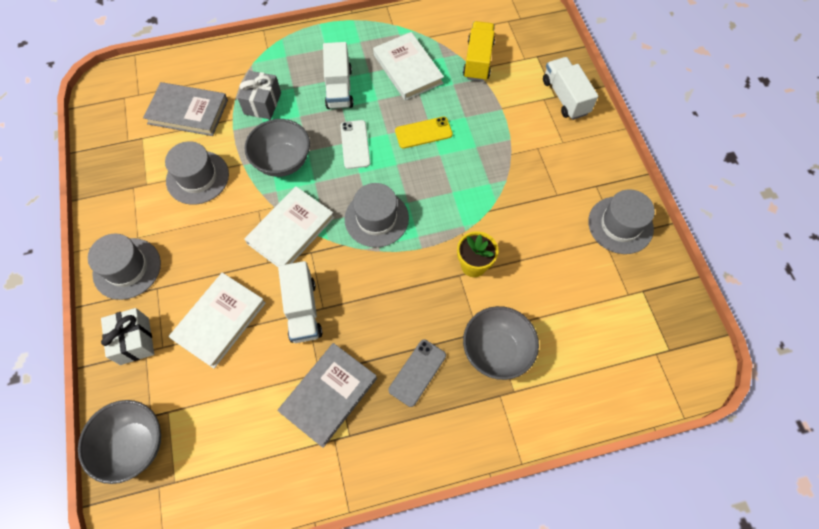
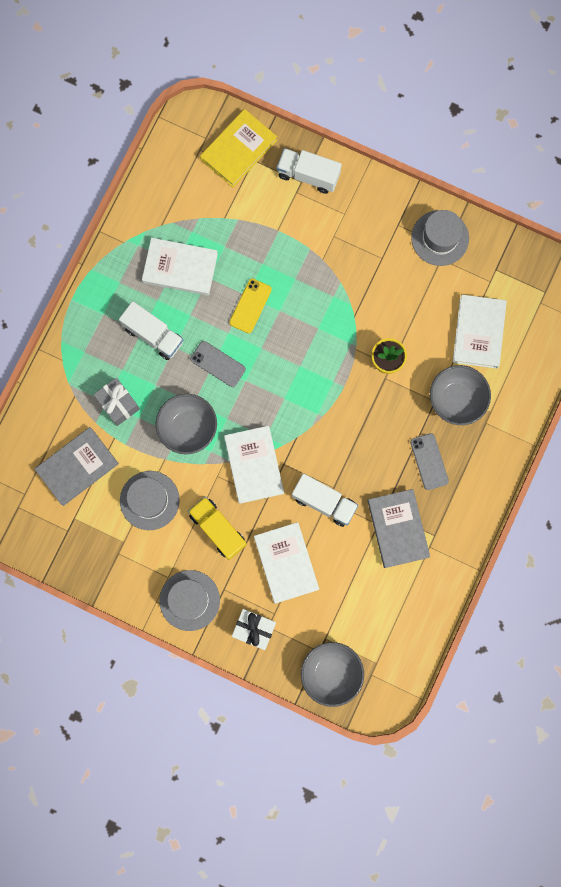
camera: 50 degrees left, 15 degrees up
(355, 144) = (218, 364): white phone -> grey phone
(376, 218) = (295, 398): grey hat -> none
(478, 60) = (218, 208): yellow truck -> yellow truck (218, 529)
(534, 42) = (238, 149): none -> yellow book
(575, 321) = (479, 332): none -> white book

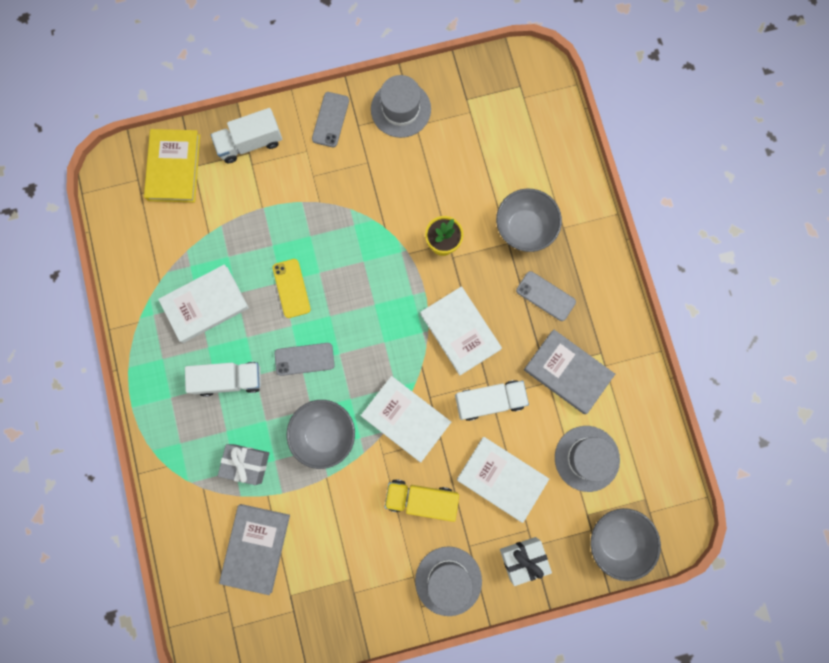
camera: 40 degrees left, 0 degrees up
(149, 500) = (342, 524): grey hat -> grey hat (587, 458)
(381, 204) = (330, 120): none -> grey phone
(479, 332) = (496, 160): white book -> white book (460, 331)

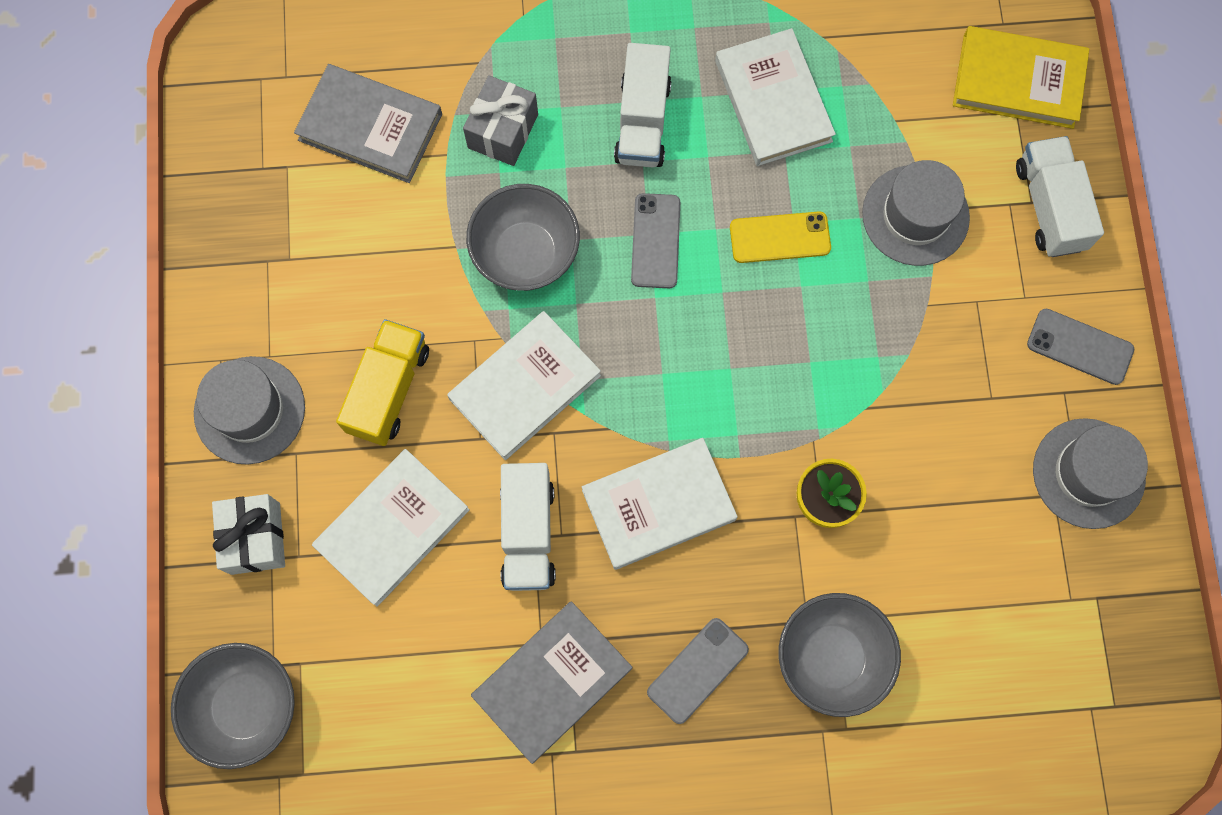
camera: 100 degrees right, 5 degrees down
(587, 458) = (395, 684): grey hat -> grey hat (915, 215)

